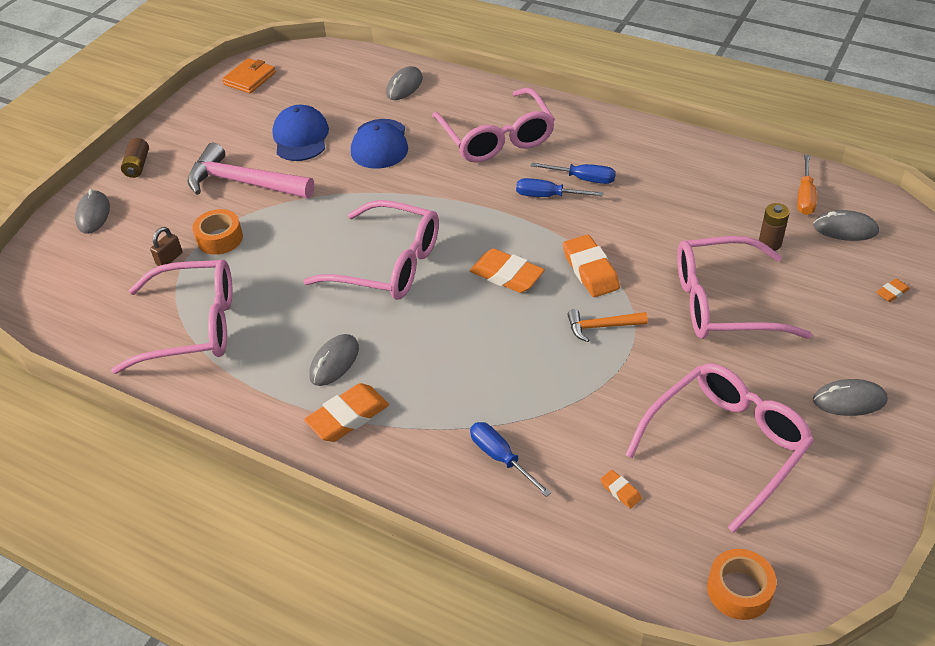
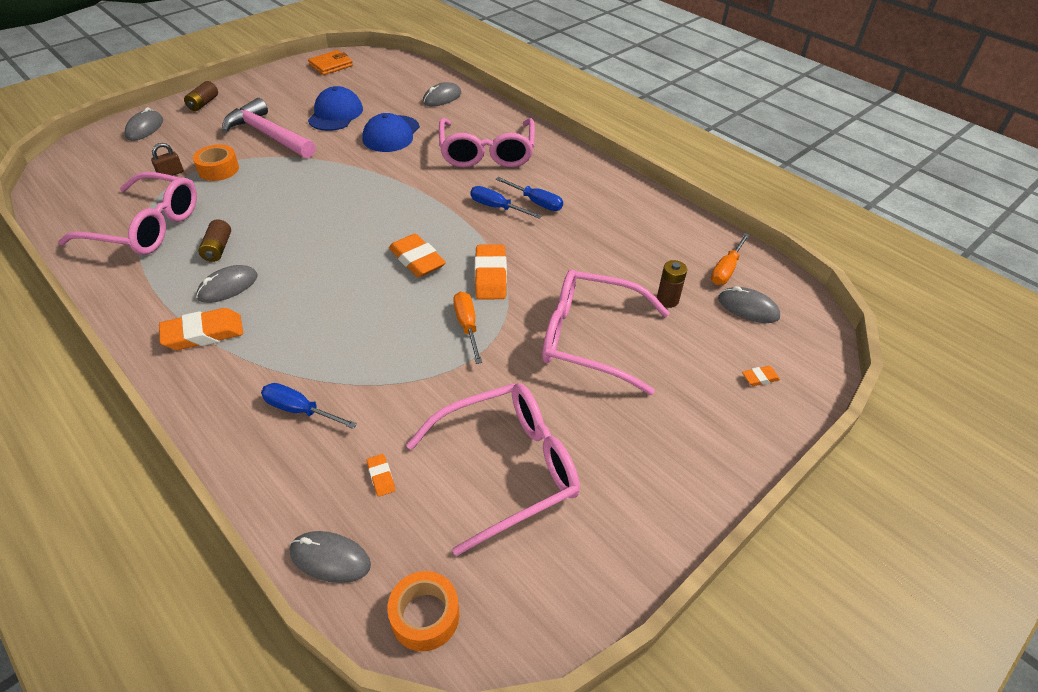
camera: 15 degrees right, 0 degrees up
(291, 326) = (218, 249): none -> brown battery
(389, 264) = (329, 224): pink glasses -> none
(501, 458) = (299, 410): blue screwdriver -> blue screwdriver turned 45 degrees counterclockwise
(601, 327) = (467, 326): orange hammer -> orange screwdriver
(849, 400) = (655, 466): grey mouse -> grey mouse (330, 558)

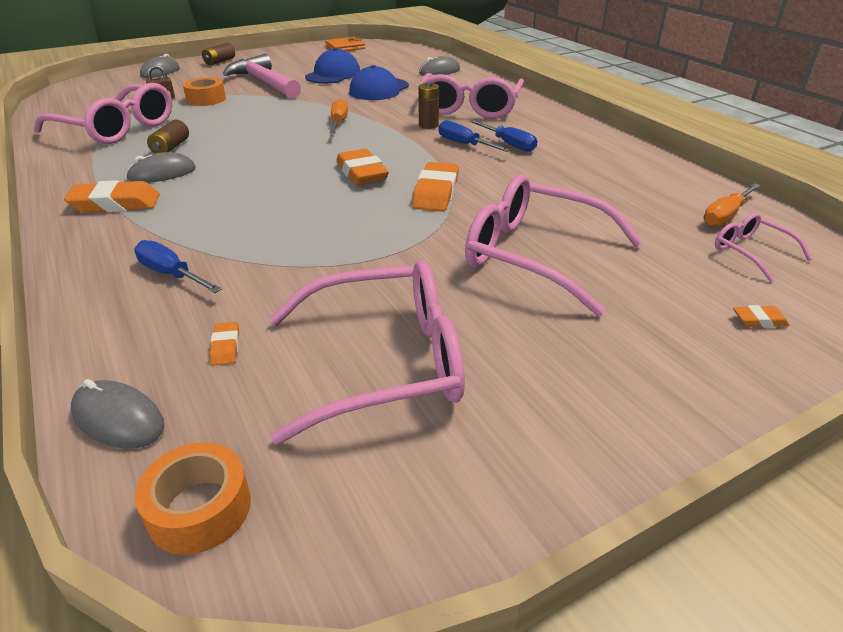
camera: 15 degrees right, 10 degrees down
(467, 326) = (392, 228): orange screwdriver -> orange screwdriver (338, 123)
(667, 300) = (643, 233): brown battery -> brown battery (428, 125)
(748, 308) = (750, 252): grey mouse -> pink glasses

